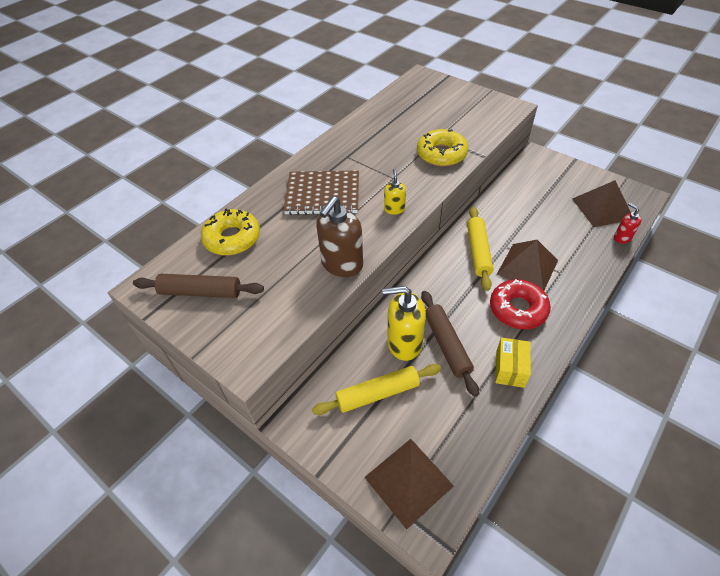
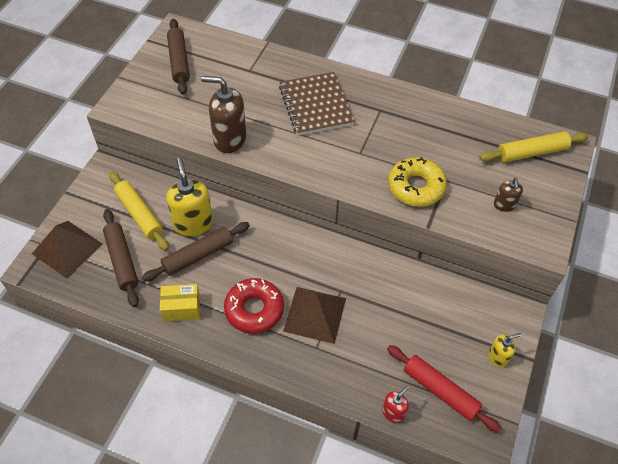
camera: 70 degrees right, 5 degrees up
(232, 238) = (241, 61): yellow donut -> none
(394, 209) = (313, 162): yellow soap dispenser -> yellow soap dispenser (498, 357)
(439, 419) = (122, 261): none -> brown rolling pin
(471, 115) = (504, 205): none -> brown soap dispenser
(478, 252) = (323, 267): yellow rolling pin -> yellow rolling pin (531, 152)
(602, 208) = (440, 391): brown pyramid -> red rolling pin

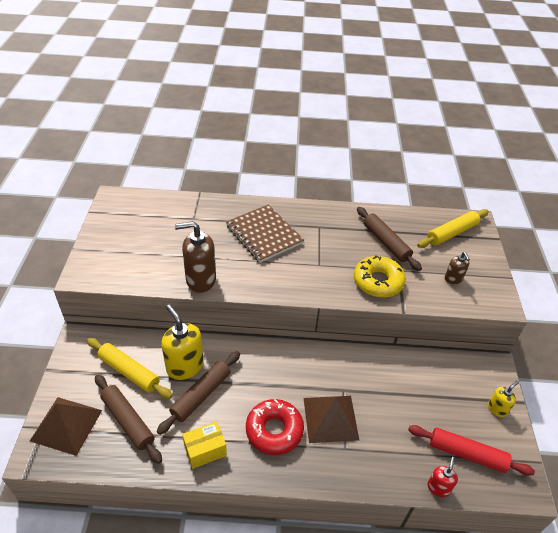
camera: 20 degrees left, 10 degrees down
(179, 61) = (126, 223): brown rolling pin -> brown rolling pin (386, 243)

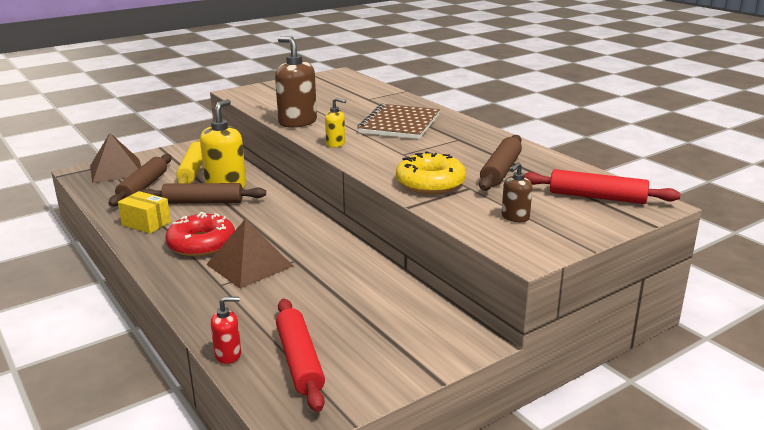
camera: 55 degrees right, 20 degrees down
(452, 233) = (597, 197): yellow rolling pin -> red rolling pin
(497, 409) = (401, 364): yellow soap dispenser -> yellow soap dispenser (336, 144)

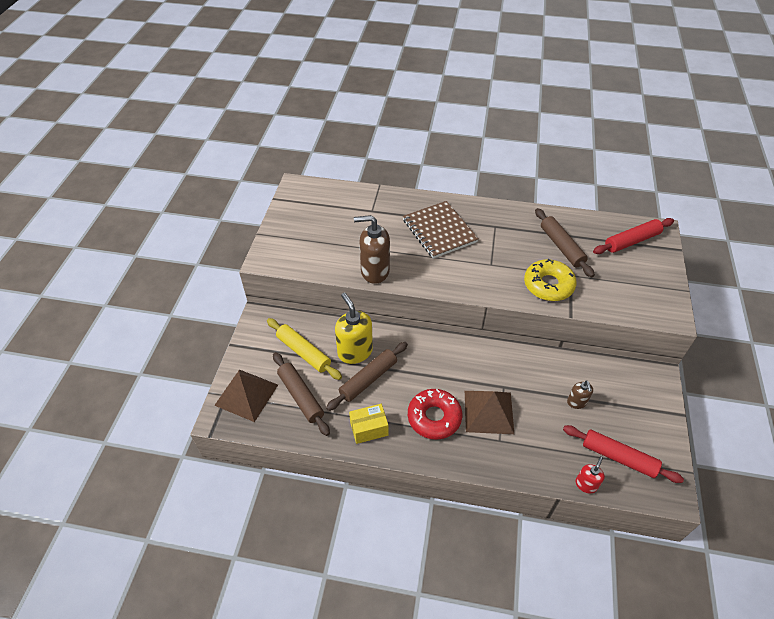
camera: 45 degrees left, 25 degrees up
(336, 144) = (439, 280): yellow soap dispenser -> none
(515, 217) = (626, 288): brown soap dispenser -> brown soap dispenser (576, 402)

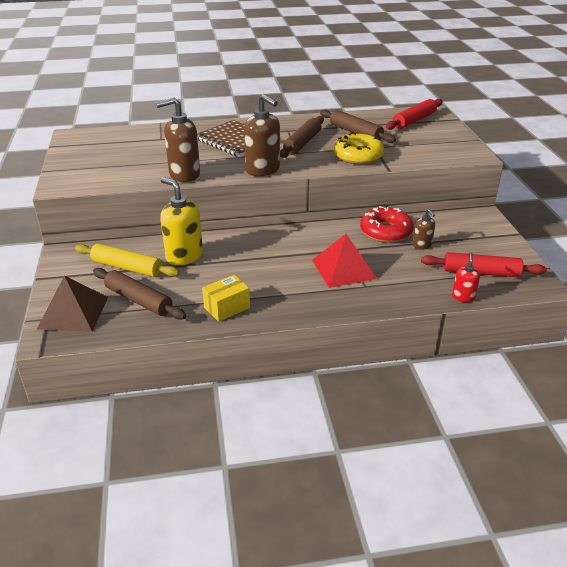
camera: 20 degrees left, 15 degrees down
(368, 379) = (208, 272): brown rolling pin -> brown rolling pin (302, 143)
(434, 417) = (291, 284): red donut -> red donut (385, 231)
(448, 283) = (263, 170): none -> brown soap dispenser
(488, 411) = (343, 269): brown pyramid -> red pyramid

